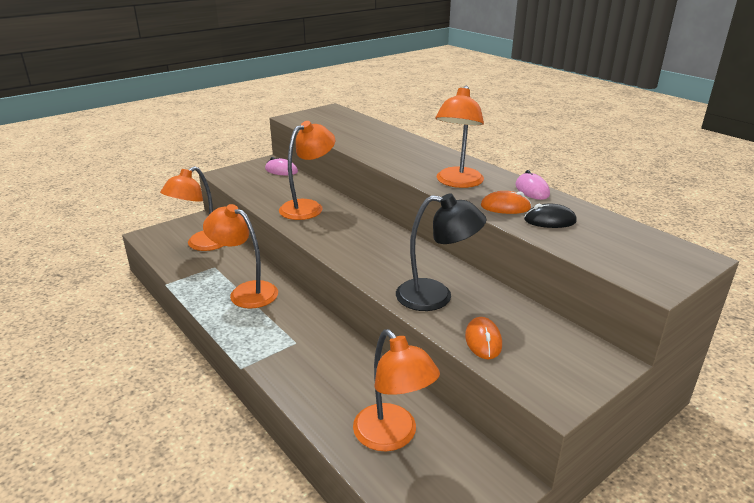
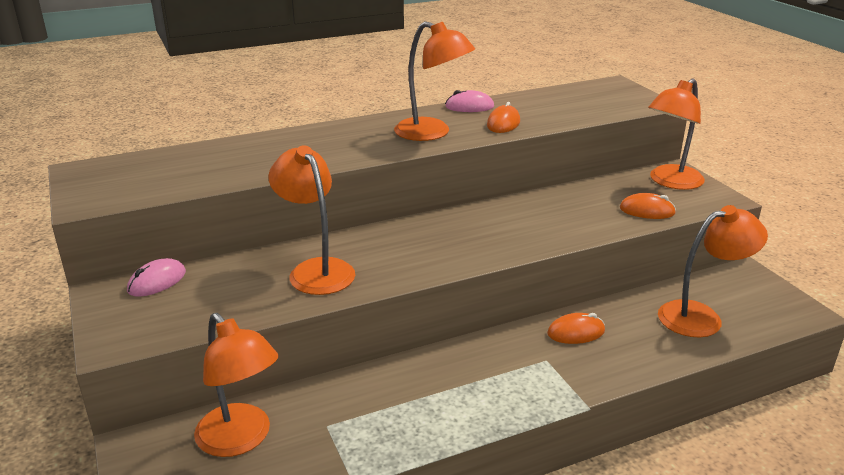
camera: 75 degrees left, 0 degrees up
(246, 292) = (416, 395): orange lamp -> orange lamp (670, 182)
(337, 355) = (576, 332): none -> orange mouse
(436, 296) = (571, 219): black lamp -> none
(549, 220) = (539, 113): black mouse -> none

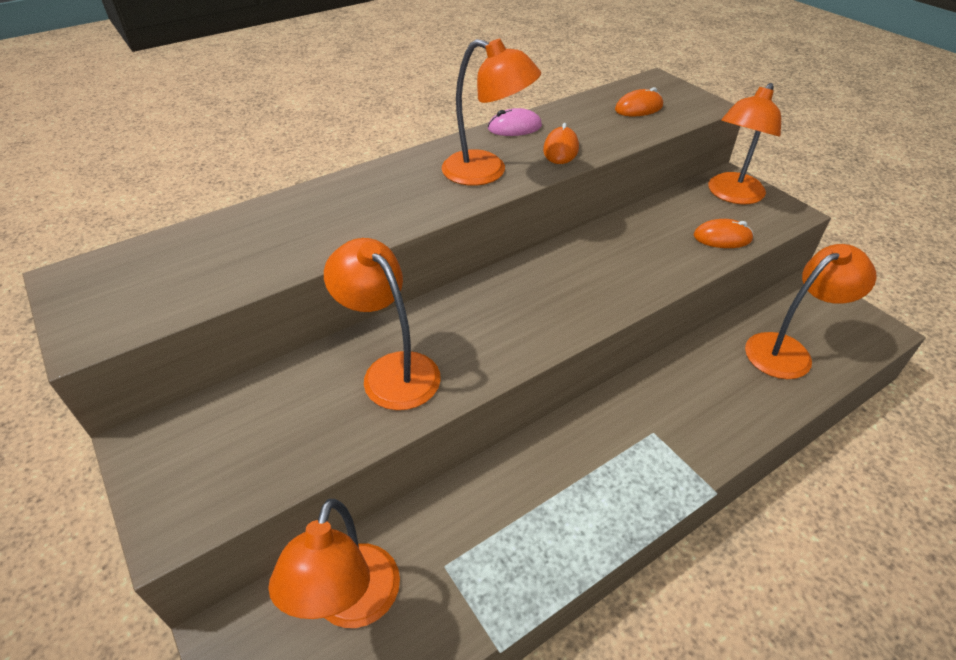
camera: 10 degrees left, 15 degrees up
(157, 281) = (203, 415): pink mouse -> none
(241, 440) = (351, 604): orange lamp -> orange lamp turned 60 degrees clockwise
(576, 332) = (672, 389): orange mouse -> orange mouse (638, 108)

